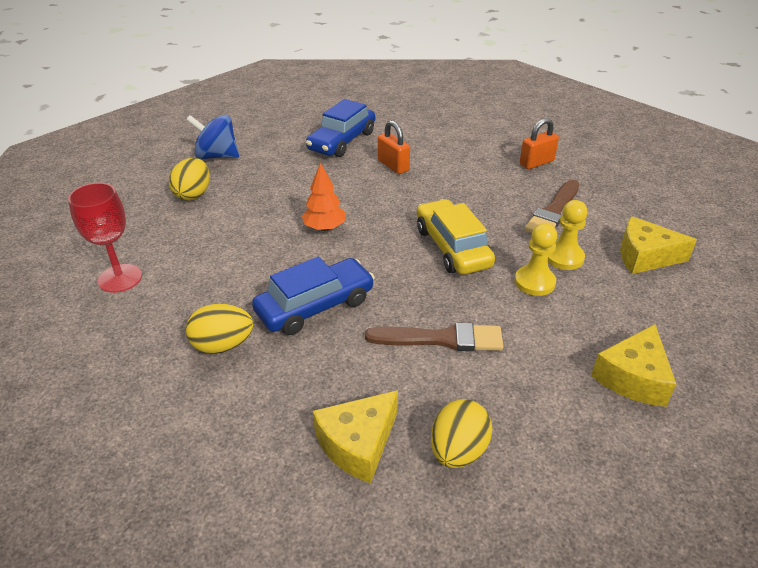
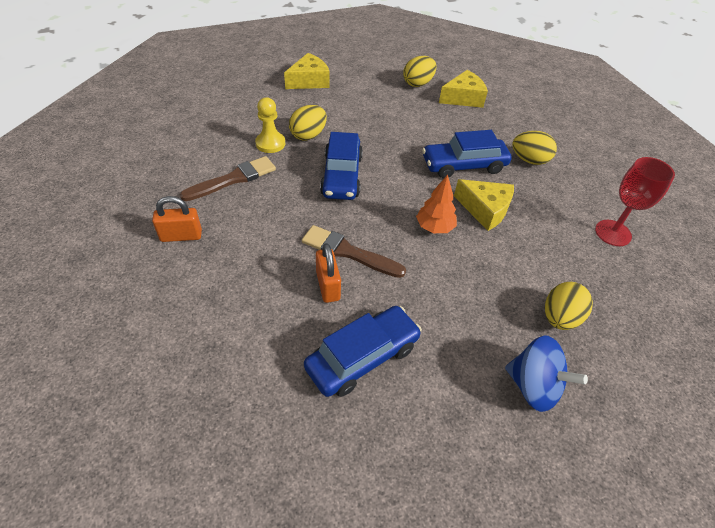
camera: 160 degrees left, 10 degrees up
(441, 339) = (394, 124): brown brush -> brown brush (348, 252)
(452, 247) = (341, 176): yellow car -> blue car
(534, 282) = (308, 135): yellow pawn -> yellow egg
(644, 256) = (217, 127): yellow cheese -> yellow cheese (485, 210)

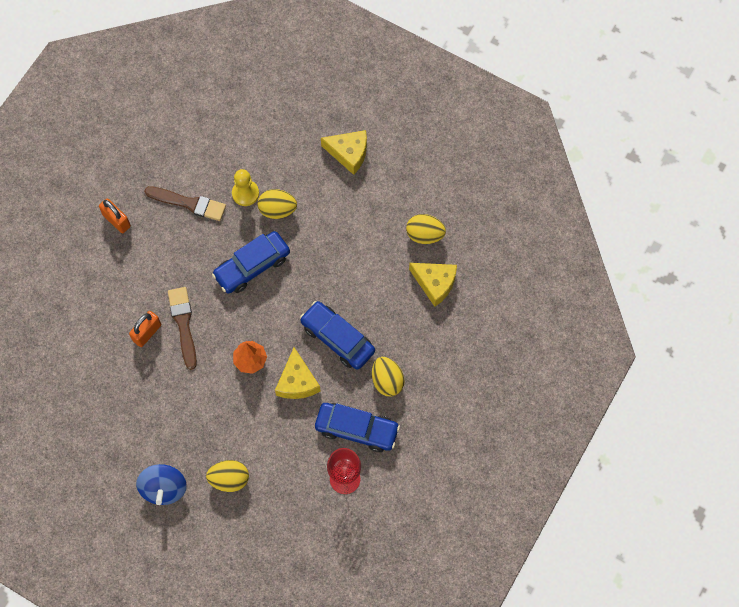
camera: 55 degrees right, 20 degrees up
(362, 357) = (113, 387): blue car -> blue car (357, 429)

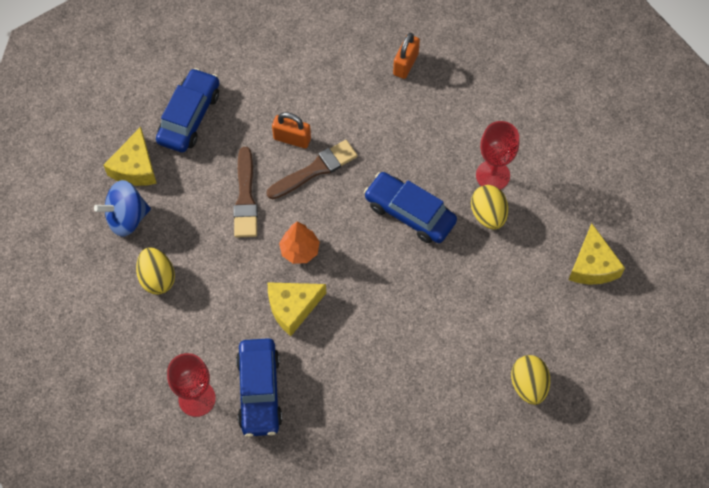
camera: 70 degrees right, 5 degrees down
(189, 203) = (455, 124): brown brush -> brown brush (245, 198)
(245, 193) = (492, 175): yellow pawn -> red goblet
(337, 338) = (360, 332): blue car -> blue car (189, 117)
(387, 381) = (329, 405): yellow egg -> none
(435, 283) = (472, 418): yellow cheese -> yellow cheese (135, 167)

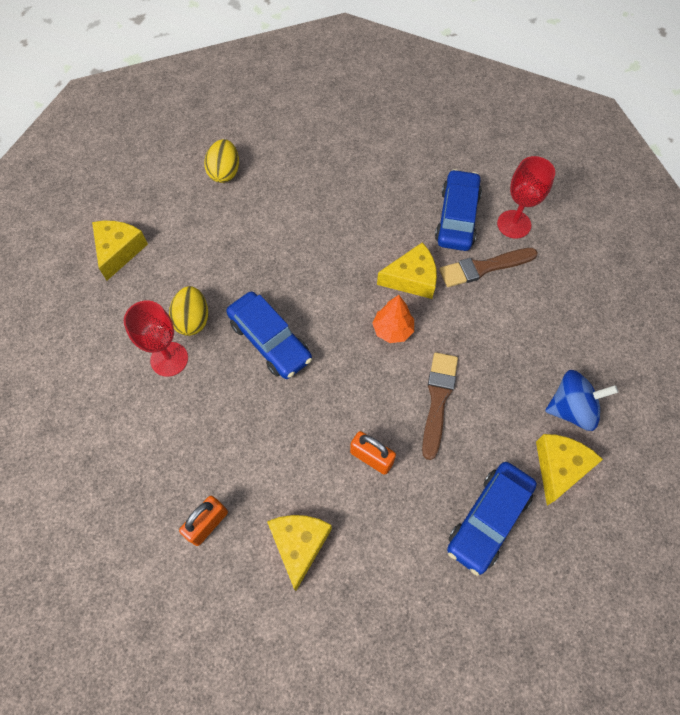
camera: 165 degrees left, 0 degrees up
(157, 278) = (542, 337): yellow egg -> none
(315, 169) = (354, 413): brown brush -> brown brush (483, 267)
(331, 67) = (299, 544): none -> yellow cheese

